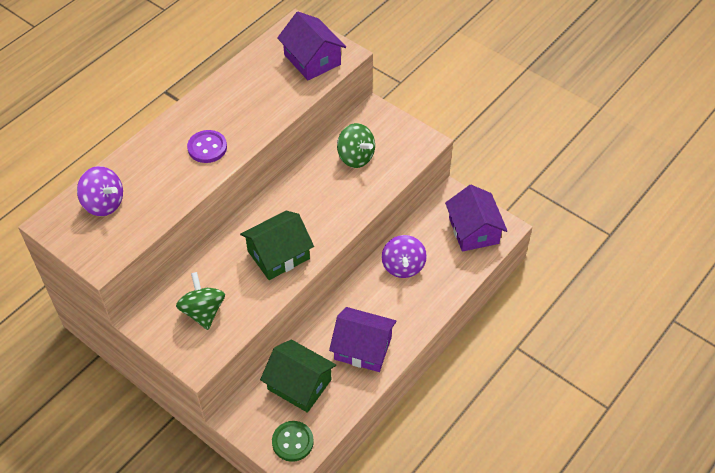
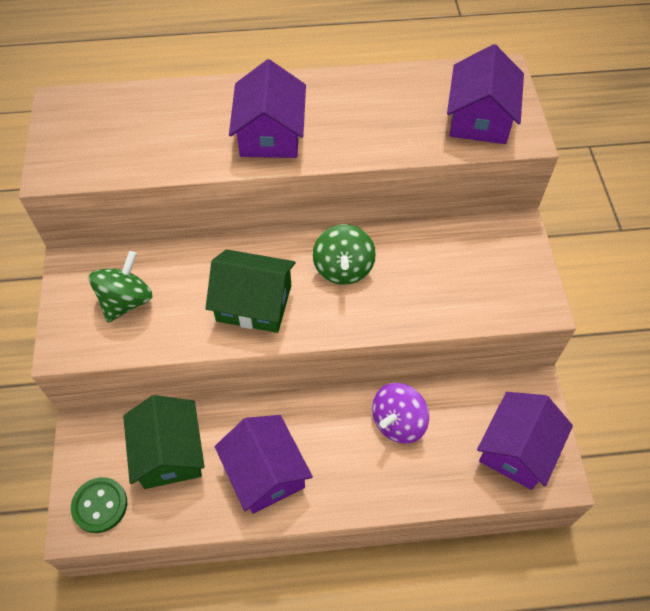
camera: 45 degrees right, 5 degrees up
(104, 203) = (120, 119): purple spinning top -> none
(207, 148) = (270, 134): purple button -> purple house
(355, 157) = (443, 263): green spinning top -> green spinning top (343, 268)

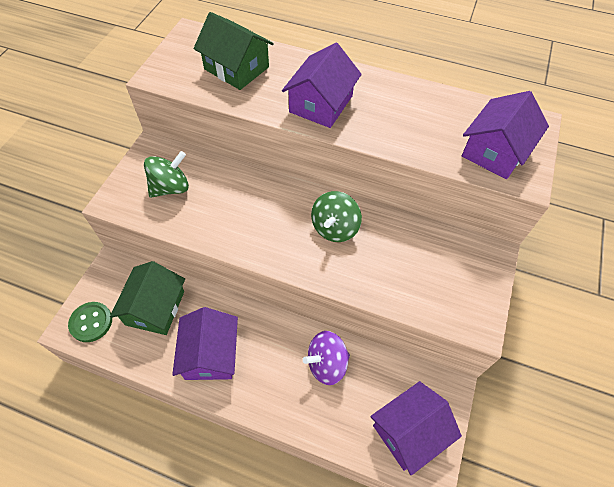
camera: 25 degrees right, 0 degrees up
(254, 303) = (255, 226): green house -> green house (236, 68)

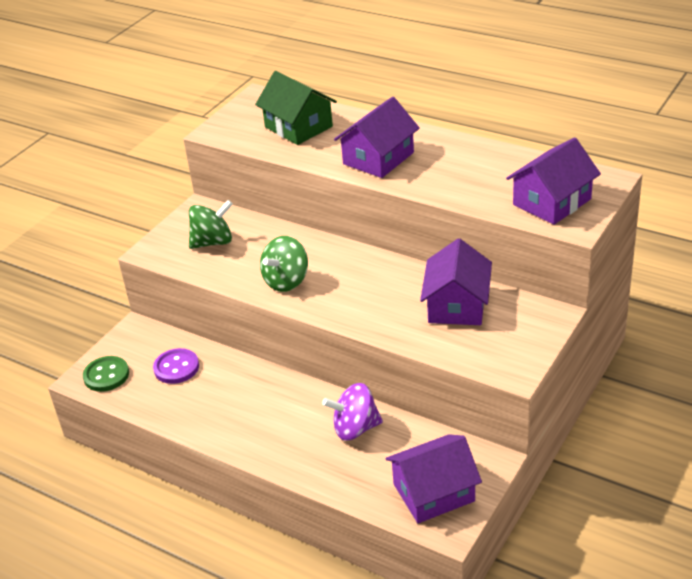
camera: 15 degrees right, 20 degrees down
(155, 308) = (176, 368): green house -> purple button
(210, 354) = (228, 410): purple house -> purple house (457, 305)
(335, 228) = (380, 283): green spinning top -> green spinning top (286, 281)

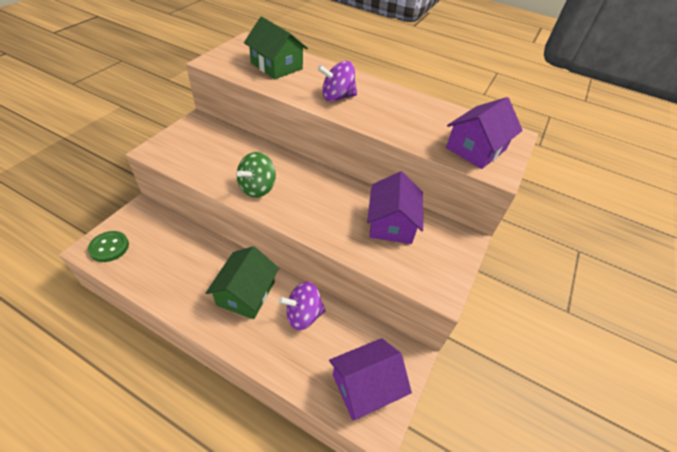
camera: 10 degrees left, 10 degrees up
(176, 368) = (167, 245): purple button -> none
(213, 242) = (203, 148): green spinning top -> none
(282, 411) = (246, 293): none -> green house
(378, 158) = (337, 97): purple house -> purple spinning top

